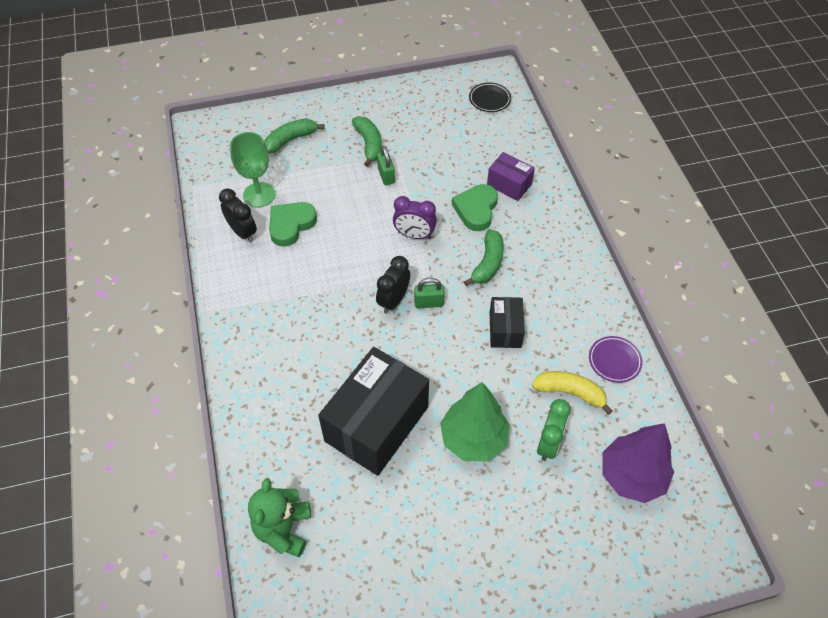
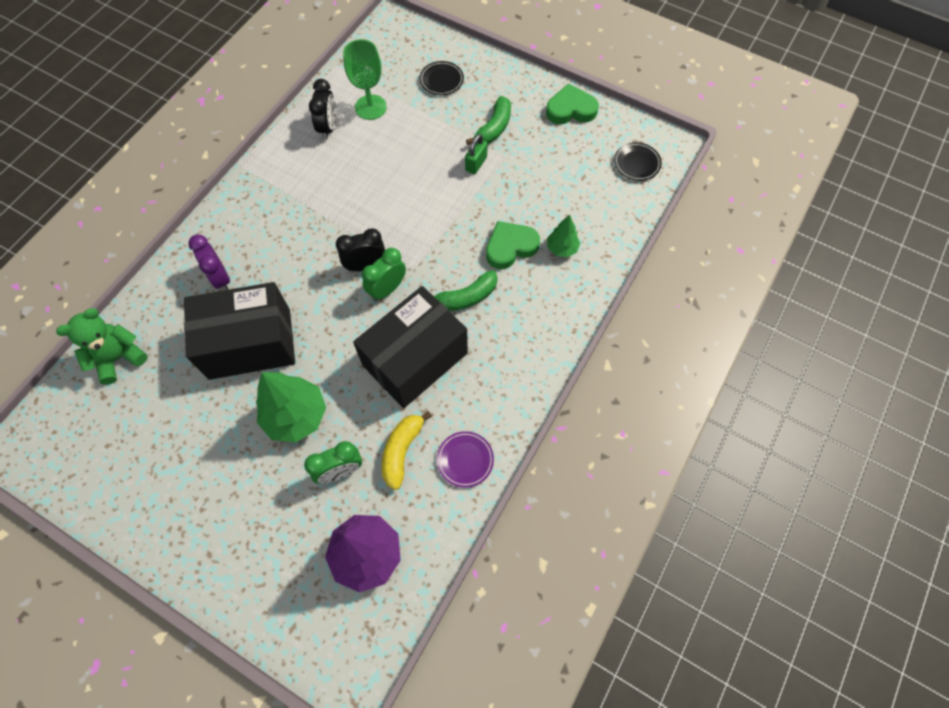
camera: 45 degrees right, 10 degrees up
(291, 140) = (441, 80): green banana -> black plate
(291, 225) = (365, 148): green heart -> green heart (570, 109)
(414, 235) = (440, 228): purple clock -> purple clock (220, 278)
(429, 303) = (387, 289): green padlock -> green clock
(505, 330) = (415, 359): black box -> black box, size x2.00
(509, 185) = (562, 248): purple box -> green tree
(570, 393) = (402, 451): yellow banana -> yellow banana turned 135 degrees counterclockwise

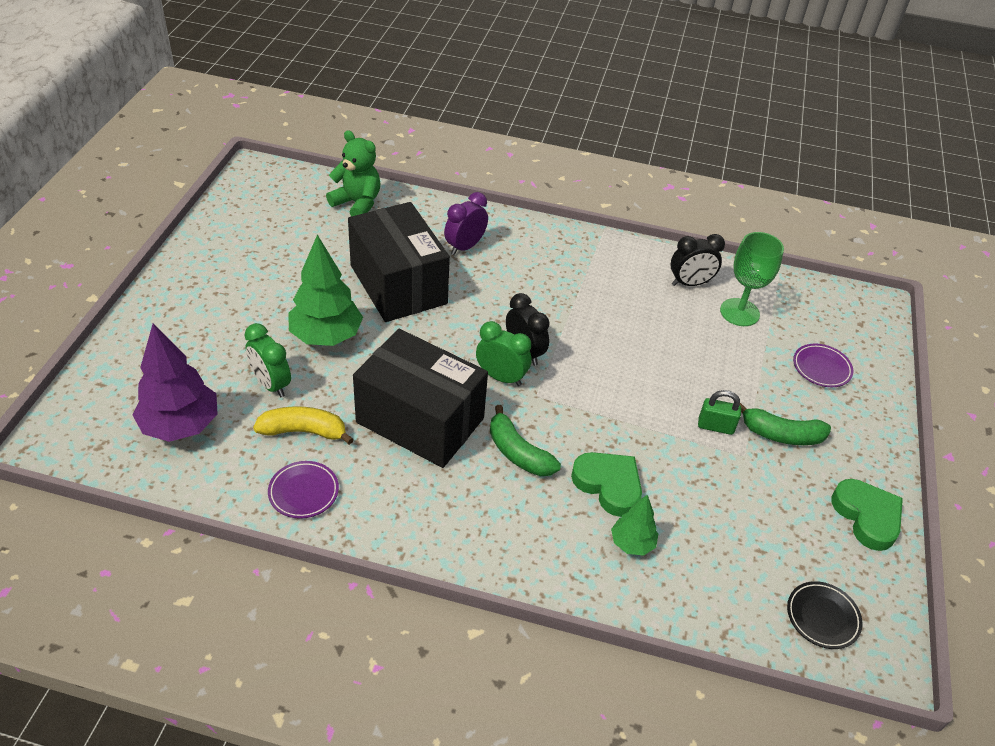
camera: 70 degrees right, 20 degrees down
(441, 80) = (821, 368): black plate -> purple plate

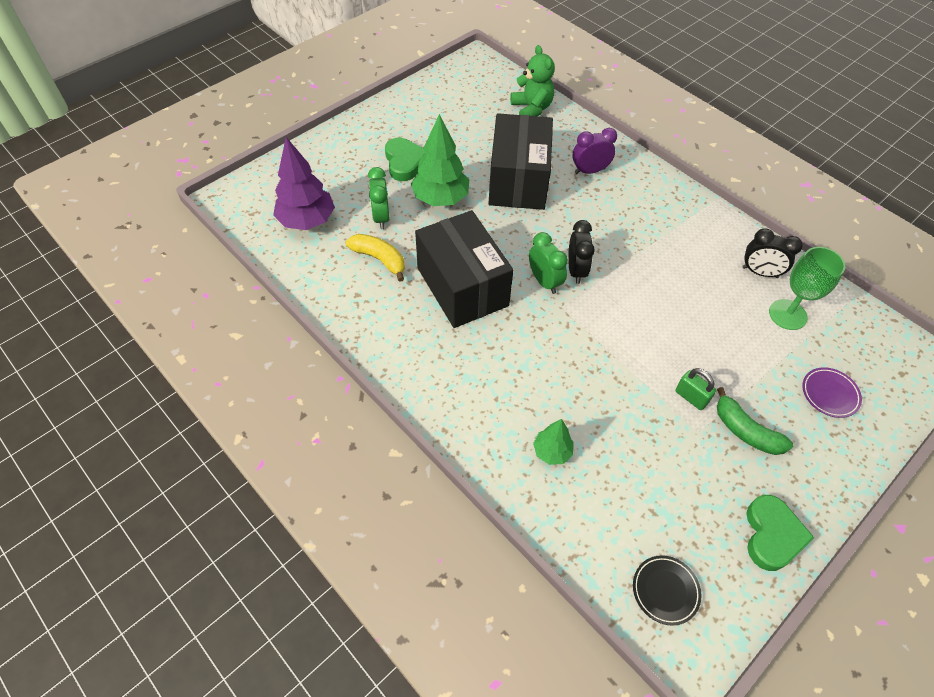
camera: 35 degrees right, 10 degrees up
(303, 492) = (350, 300): purple plate -> none
(518, 452) = (516, 342): green banana -> none
(608, 485) = (567, 399): green heart -> green heart (405, 162)

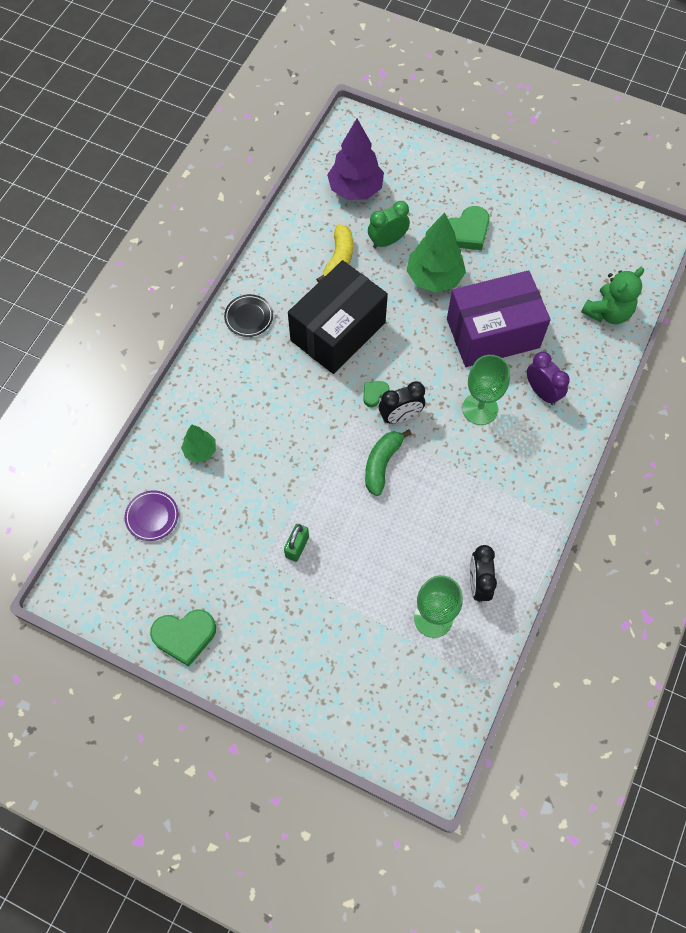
camera: 70 degrees right, 10 degrees up
(518, 181) = (492, 333): black box -> purple box
(544, 281) = (374, 394): green clock -> green heart
(590, 214) = (480, 409): none -> green goblet
(665, 591) = (110, 562): black plate -> black plate (249, 317)
(745, 431) = (279, 599): green banana -> green banana (382, 464)
(829, 394) = (350, 669): purple plate -> purple plate (152, 517)

